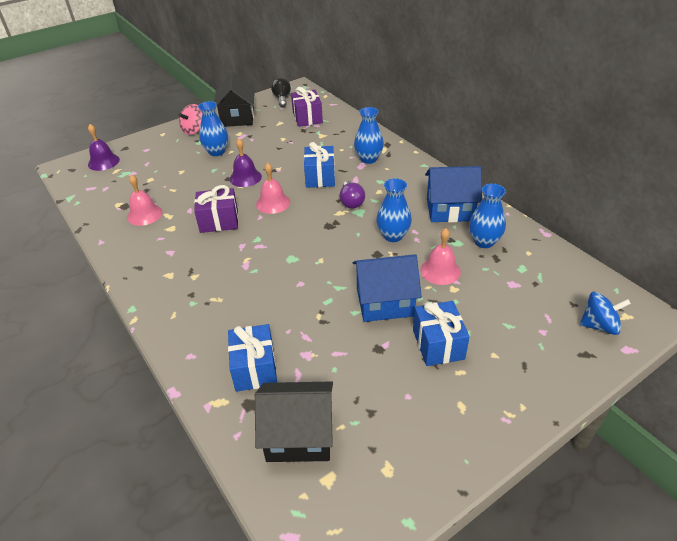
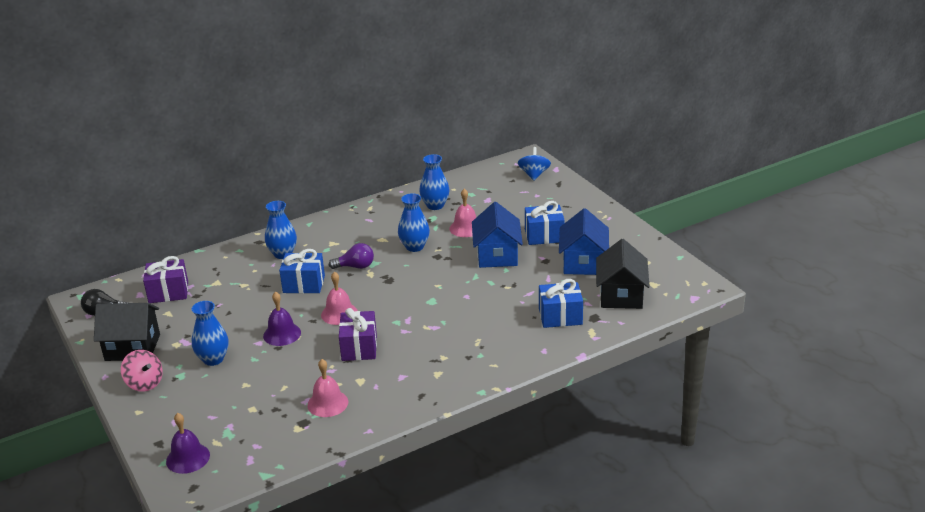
camera: 85 degrees left, 10 degrees down
(449, 209) = (386, 216): blue house -> blue house (583, 263)

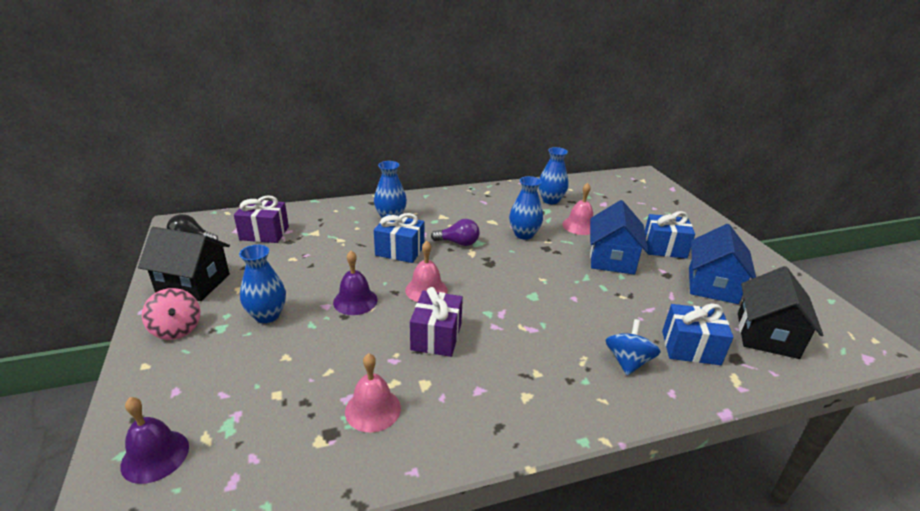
camera: 10 degrees right, 0 degrees up
(534, 175) = (650, 190): blue spinning top -> blue spinning top (628, 362)

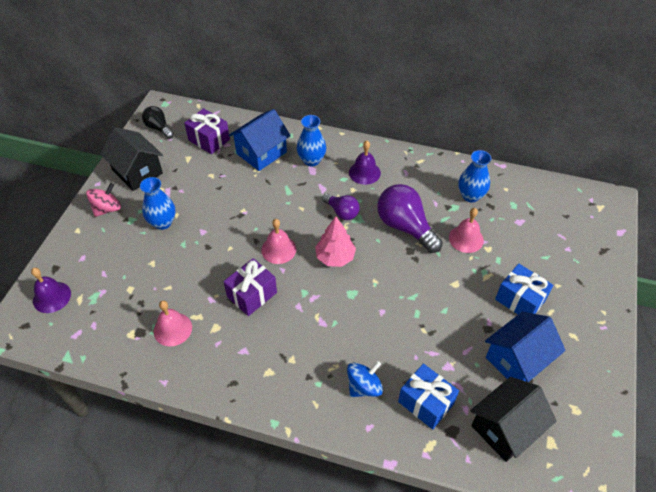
camera: 35 degrees right, 20 degrees up
(176, 329) = (107, 209): pink spinning top -> pink spinning top turned 135 degrees counterclockwise
(355, 301) = (224, 236): purple bell -> purple bell (364, 172)
(400, 250) = (290, 201): blue gift -> none
(487, 275) = (335, 257): none -> pink tree
(524, 234) = (405, 227): blue vase -> purple light bulb
(612, 259) = (456, 289): blue house -> blue house (261, 153)

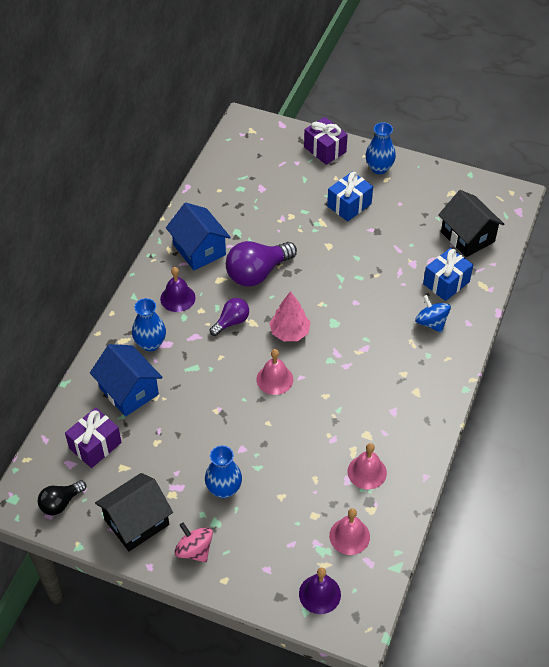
camera: 85 degrees left, 0 degrees up
(252, 295) = (330, 403): purple gift -> purple gift (325, 149)
(466, 239) = (277, 229): pink bell -> pink bell (349, 536)
(470, 196) = (224, 217): blue vase -> blue vase (379, 168)
(517, 360) = (407, 218): blue house -> blue house (199, 250)

